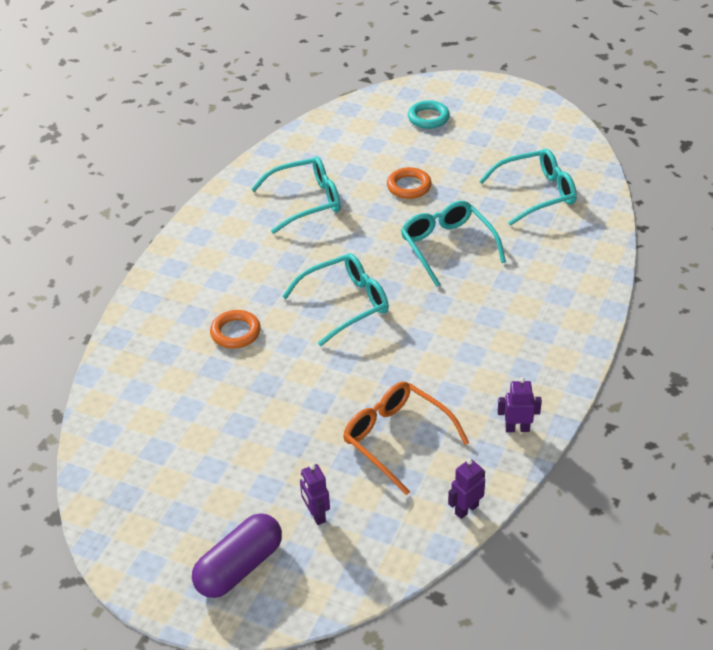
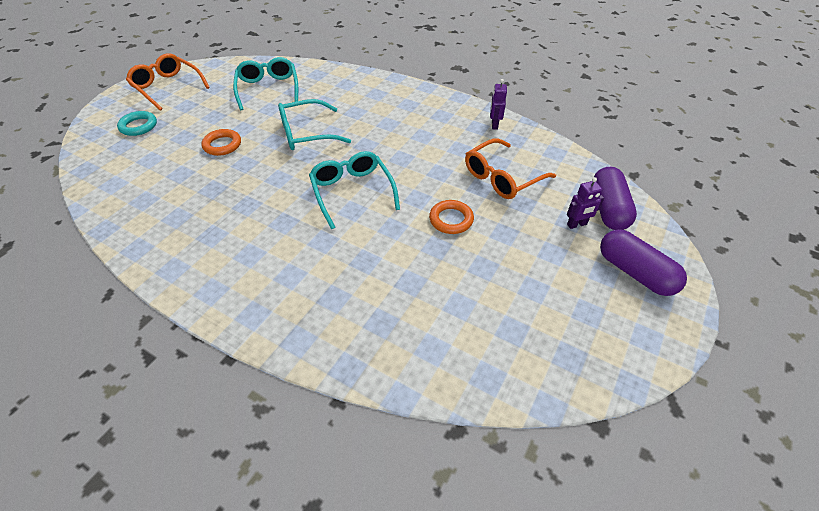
camera: 85 degrees left, 5 degrees up
(235, 332) = (367, 265): orange ring -> orange ring (451, 219)
(306, 201) = (204, 207): turquoise glasses -> none
(351, 552) = (608, 209): none -> purple capsule
(466, 509) = (564, 153): purple robot -> none
(512, 113) = (167, 87): none -> orange glasses

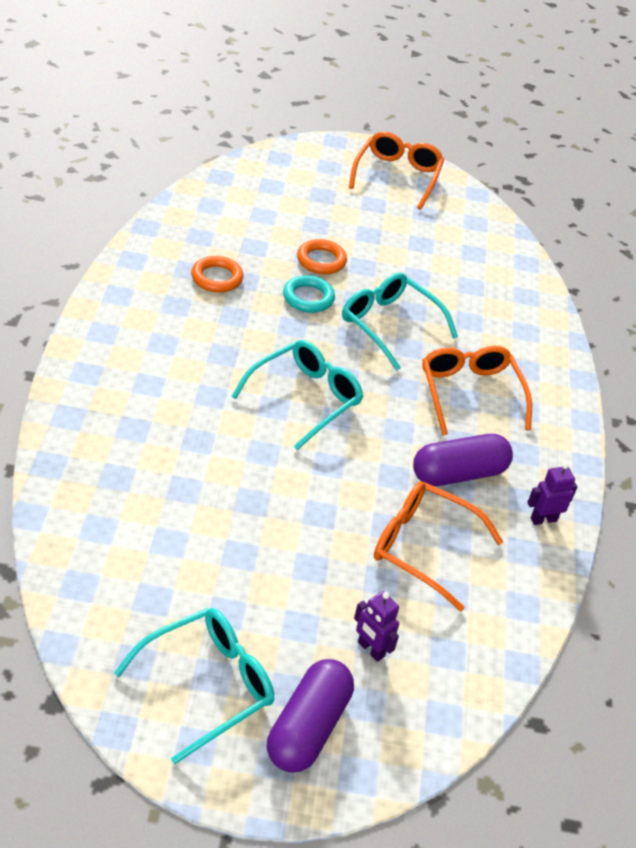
camera: 60 degrees right, 5 degrees down
(138, 126) = (311, 184): turquoise ring -> turquoise ring (308, 298)
(268, 89) = (457, 261): turquoise glasses -> turquoise glasses (207, 685)
(386, 120) = (470, 394): none -> orange glasses
(451, 219) = (307, 506): orange ring -> orange ring (217, 278)
(608, 209) = (427, 687): purple capsule -> purple capsule (458, 474)

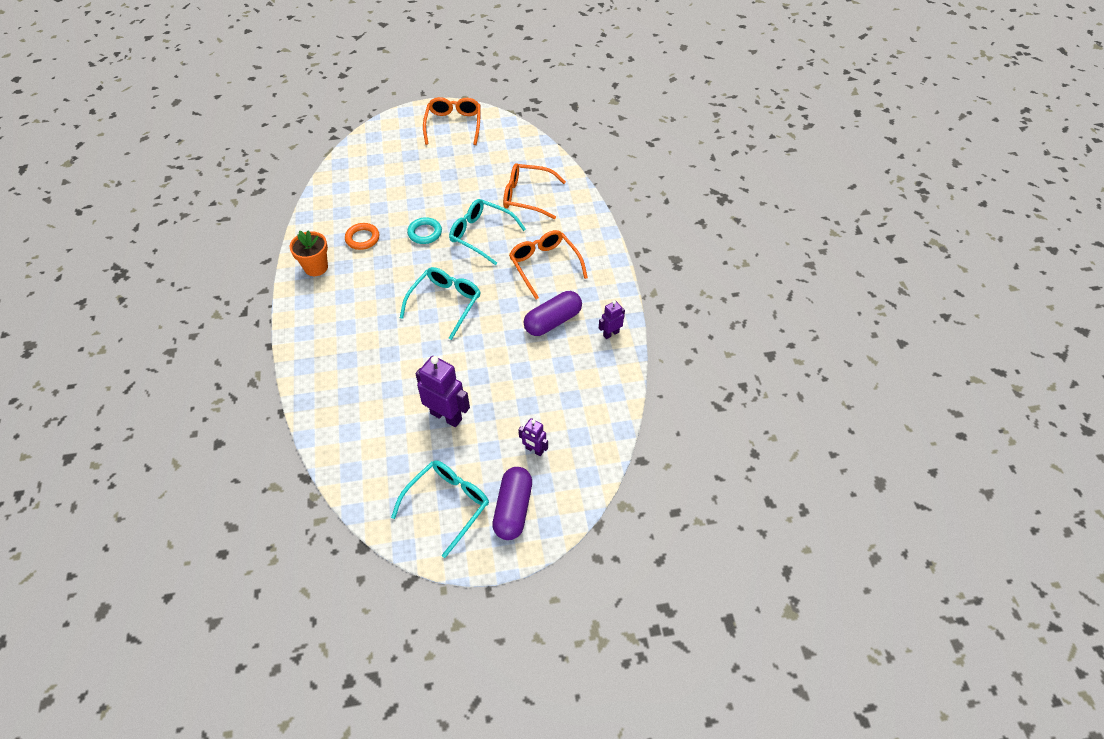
camera: 10 degrees left, 10 degrees up
(137, 294) = (316, 267): none -> orange flower pot
(252, 554) = (446, 416): none -> purple robot
(321, 260) = (424, 203): orange ring -> none
(423, 548) = (546, 376): orange glasses -> orange glasses (527, 196)

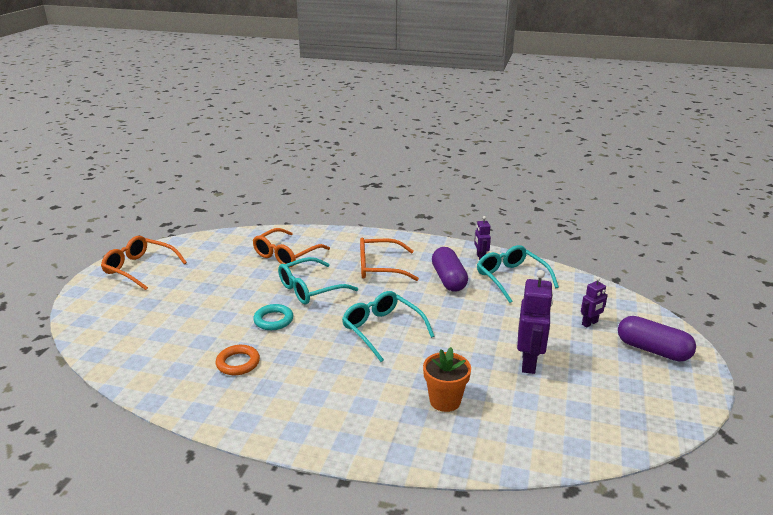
camera: 65 degrees left, 25 degrees down
(316, 267) = (248, 409): orange flower pot -> orange flower pot (445, 401)
(446, 416) = (529, 363): purple robot -> purple robot turned 135 degrees clockwise
(447, 505) = (639, 387): turquoise glasses -> turquoise glasses (511, 278)

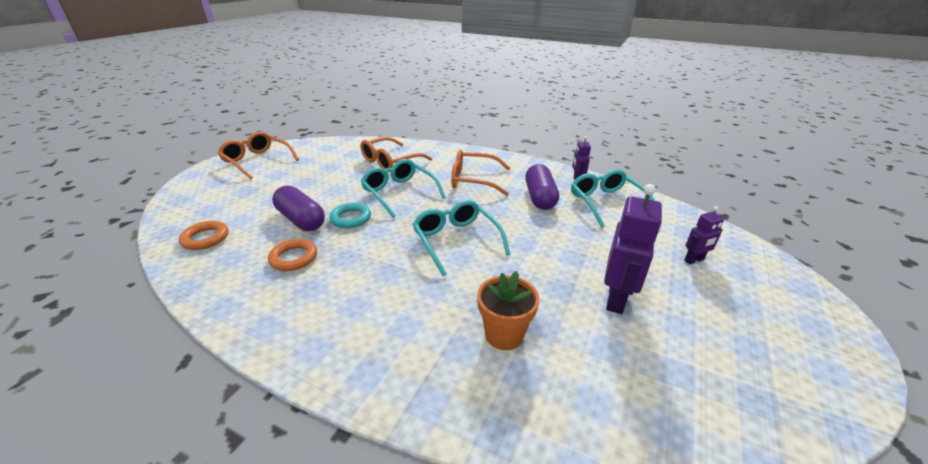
camera: 10 degrees right, 5 degrees up
(140, 355) = (205, 238): none -> orange ring
(310, 289) = (399, 193): turquoise glasses -> turquoise glasses turned 75 degrees clockwise
(653, 350) = (777, 303): purple capsule -> purple capsule (301, 220)

